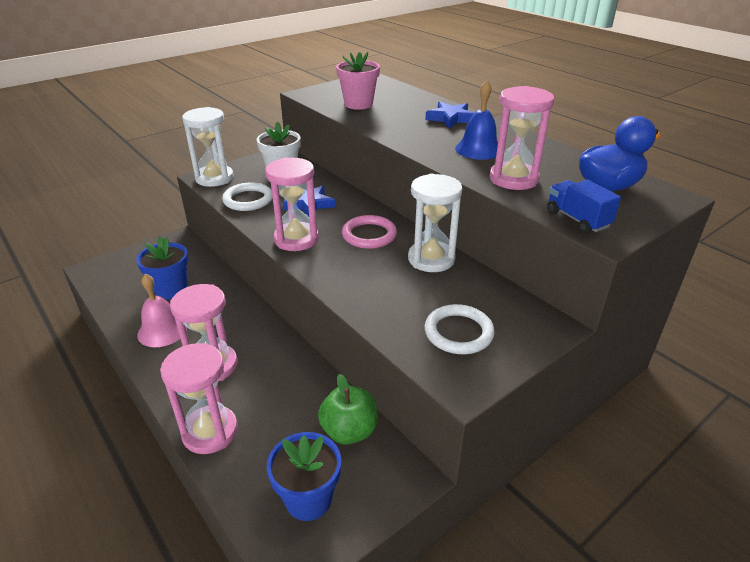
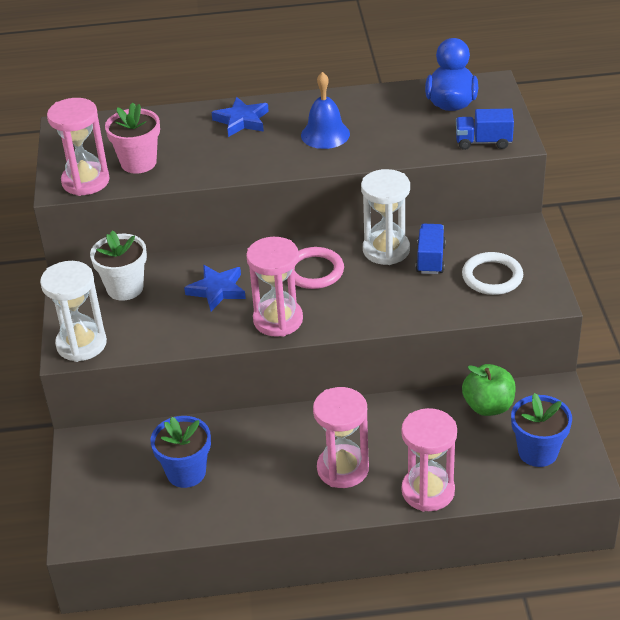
camera: 55 degrees left, 5 degrees up
(162, 330) = (256, 494): pink bell -> none
(248, 200) = (163, 331): white ring -> none
(444, 286) = (430, 259): none -> blue truck
(513, 179) = (396, 141): pink hourglass -> pink hourglass (85, 181)

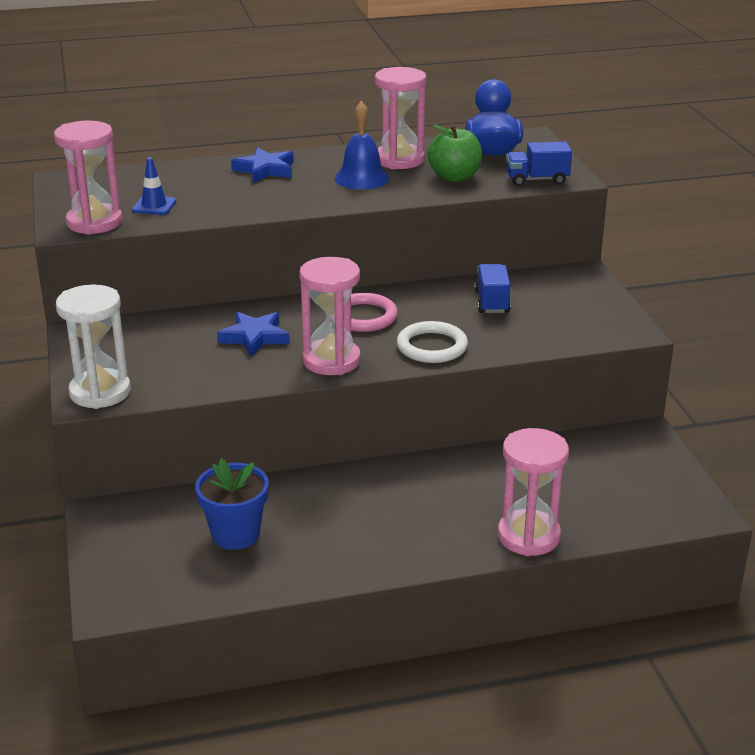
camera: 10 degrees left, 10 degrees down
(125, 288) = (144, 339): white flower pot -> none
(138, 163) = (154, 206): pink flower pot -> blue traffic cone
(343, 469) = (423, 520): pink hourglass -> pink hourglass (399, 160)
(386, 250) = (440, 296): white hourglass -> none
(488, 406) = (576, 452): green apple -> green apple (454, 177)
(492, 277) = (564, 314): white ring -> white ring (432, 346)
(537, 452) = (644, 492): blue flower pot -> none

